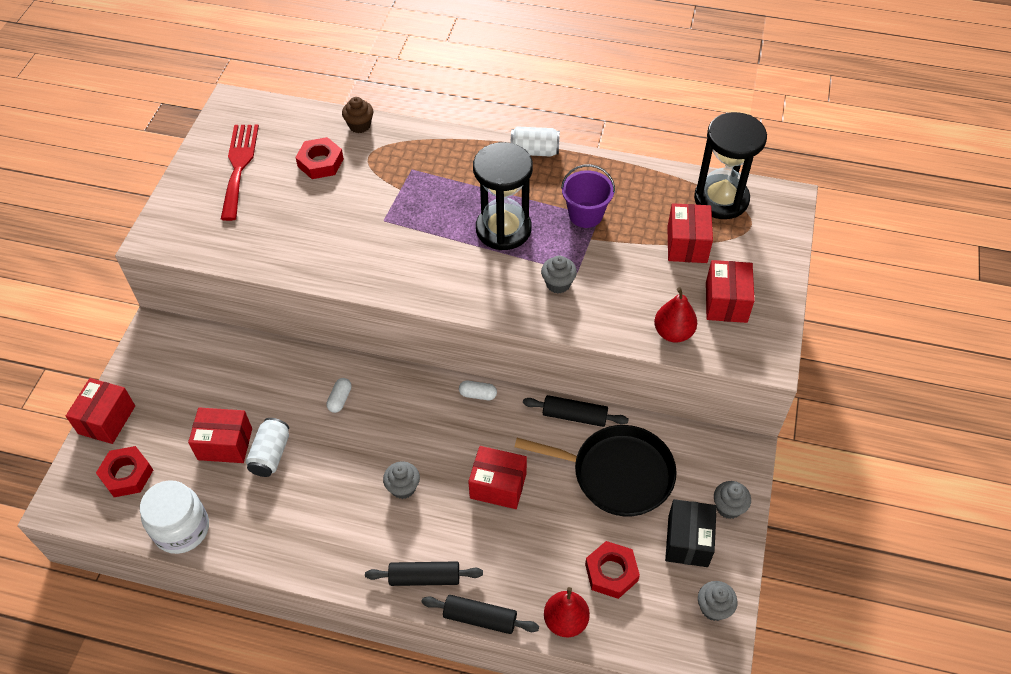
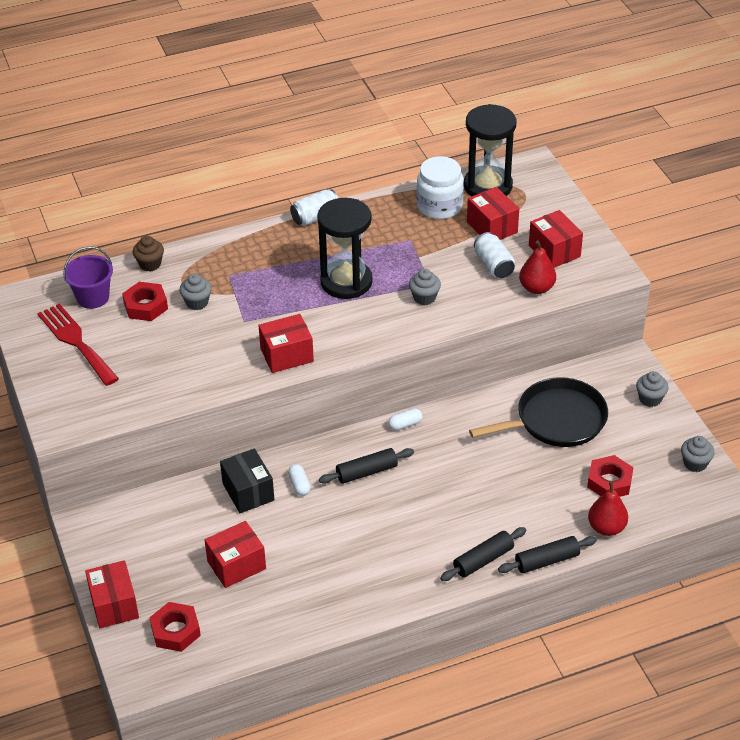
camera: 35 degrees left, 10 degrees down
(182, 529) = (262, 638): white jar -> white jar (439, 206)
(270, 454) = (282, 551): white can -> white can (493, 265)
(403, 487) = (409, 514): grey cupcake -> grey cupcake (197, 302)
(498, 486) = (479, 474): red box -> red box (287, 355)
(574, 416) = (491, 400): black rolling pin -> black rolling pin (366, 472)
(585, 215) = (399, 242): purple bucket -> purple bucket (93, 297)
(688, 541) = (642, 434): black box -> black box (248, 492)

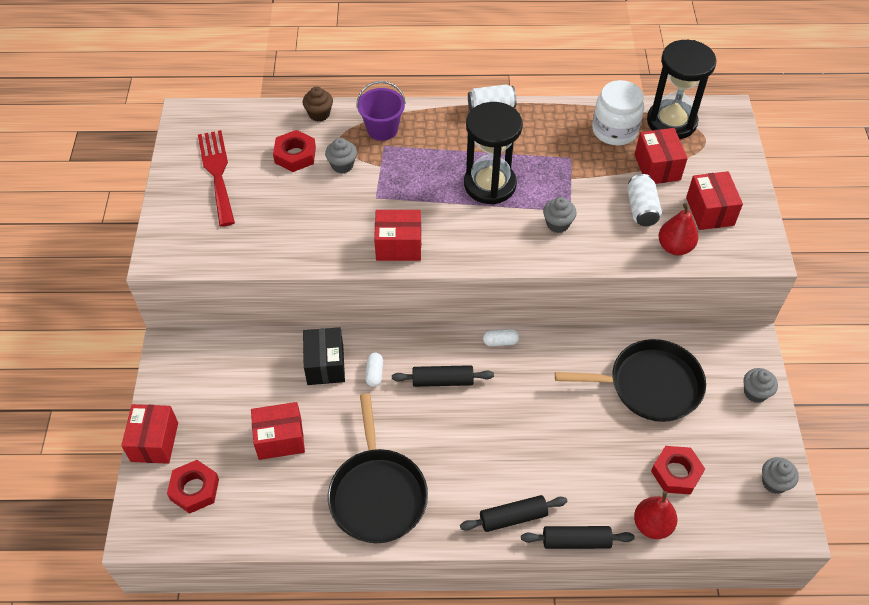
camera: 20 degrees right, 10 degrees up
(93, 297) = (253, 133): purple bucket -> purple bucket (382, 129)
(351, 580) = (377, 494): none -> black pan

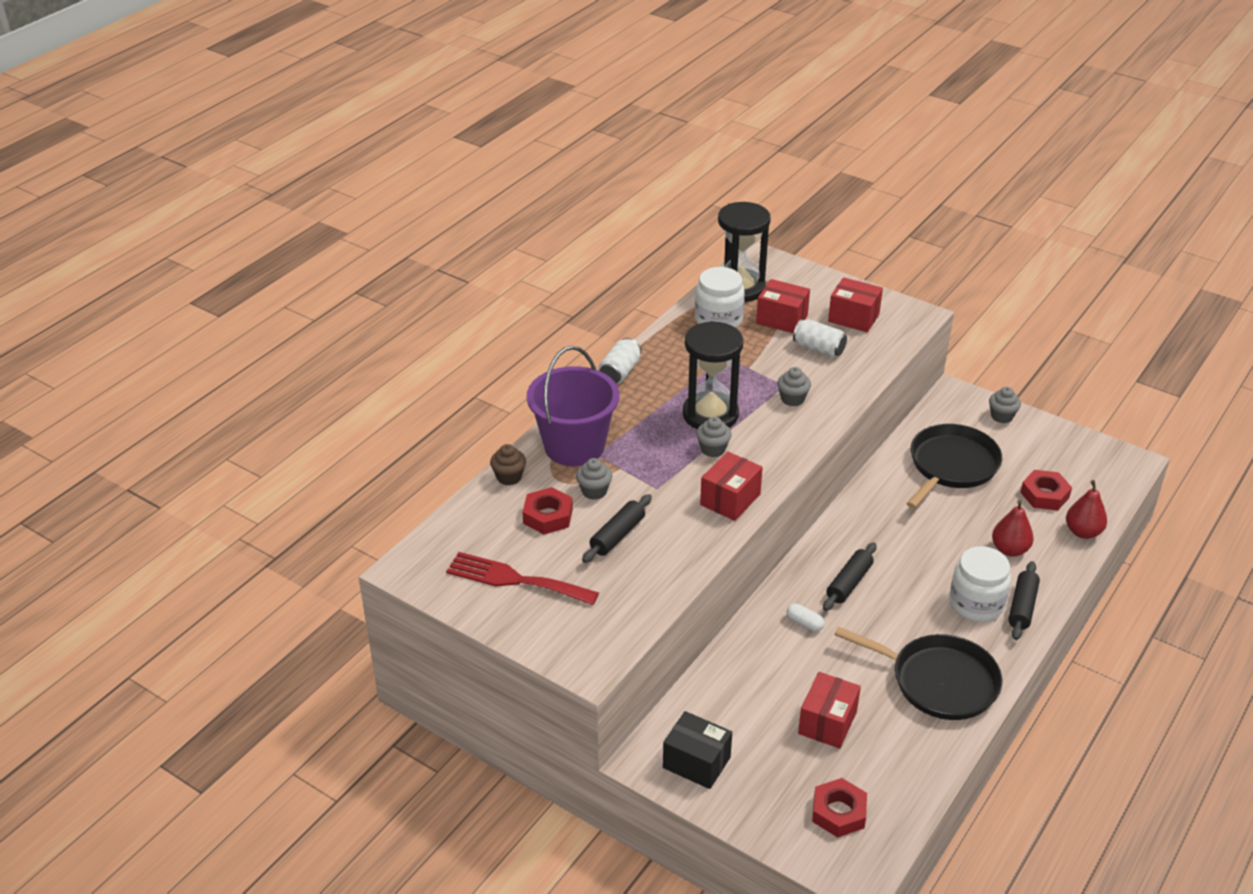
camera: 55 degrees left, 15 degrees down
(154, 442) = (756, 822): red box -> none
(325, 365) = (766, 652): black box -> black box (696, 762)
(382, 129) = (574, 446): purple bucket -> purple bucket, size x1.70
(489, 481) = (976, 604): none -> white jar
(500, 342) = (836, 527): white capsule -> none
(576, 541) = (1069, 581): black rolling pin -> black rolling pin (617, 535)
(674, 247) = (874, 352): red pear -> red pear (1009, 549)
(774, 482) = (1088, 450): grey cupcake -> grey cupcake (713, 449)

